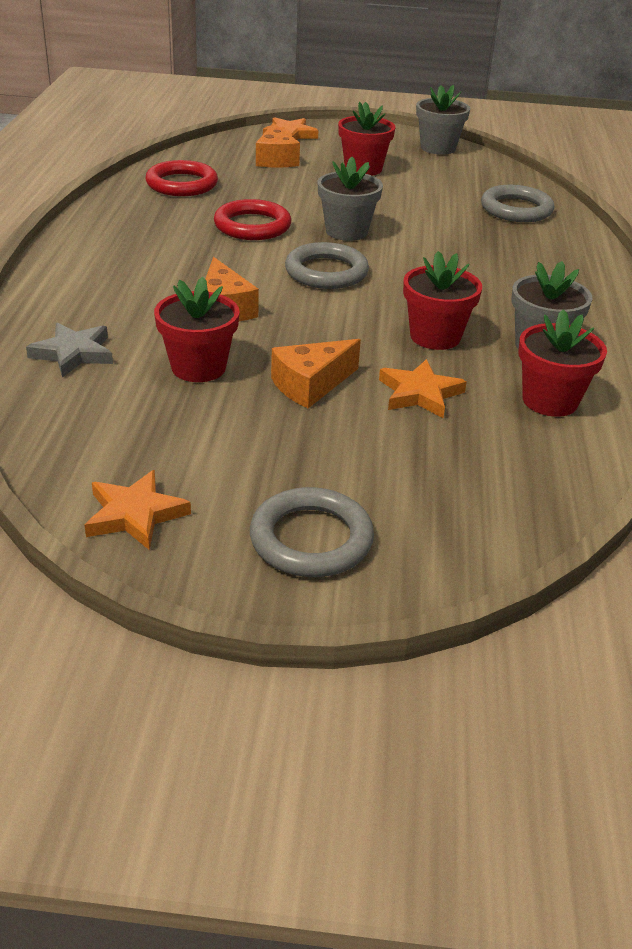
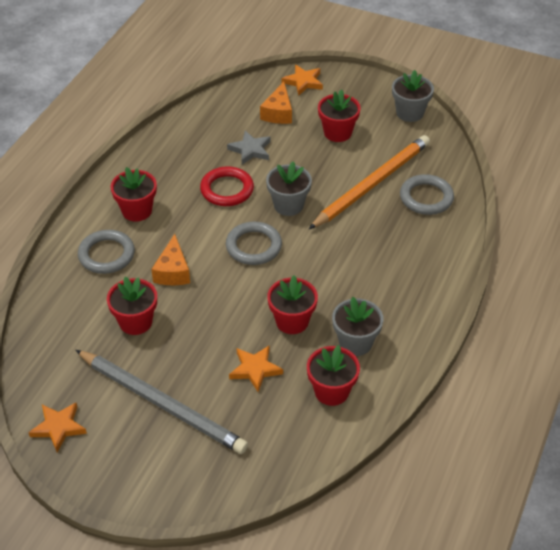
camera: 20 degrees right, 10 degrees up
(73, 353) = (69, 297): grey star -> grey star (250, 150)
(133, 256) = (137, 211): none -> red flower pot
(182, 184) = (199, 135): red ring -> none
(300, 455) = (162, 404): none -> grey pencil
(310, 385) = (194, 349): orange cheese -> none
(311, 539) = (140, 464): grey ring -> grey ring (106, 255)
(440, 204) = (372, 184): none -> orange pencil

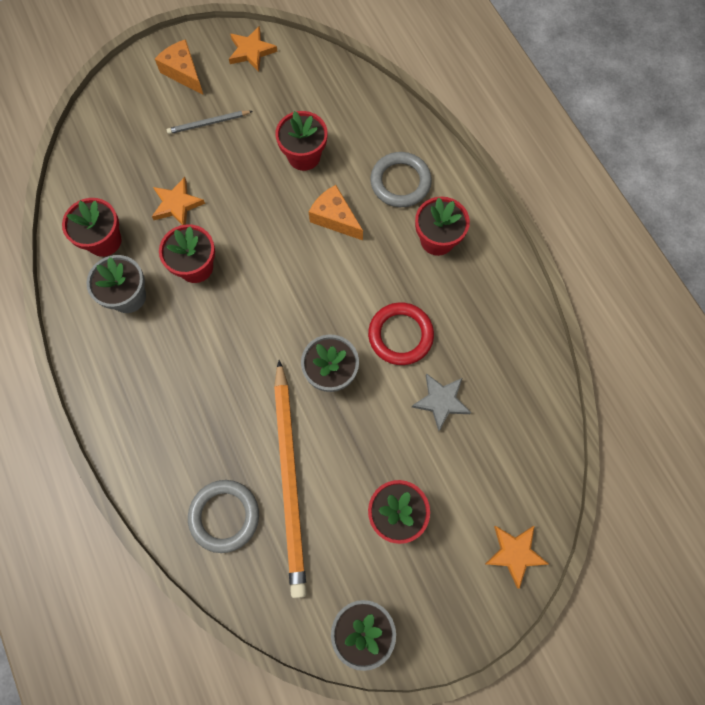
camera: 130 degrees right, 25 degrees up
(162, 404) = (208, 123): grey pencil -> grey pencil, size x0.44
(253, 246) = (306, 302): grey ring -> none
(278, 113) = (480, 478): orange cheese -> orange cheese (183, 72)

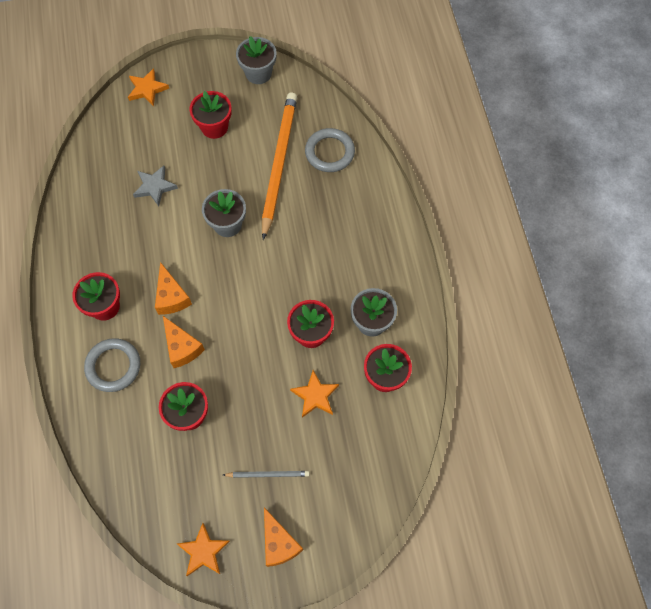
camera: 165 degrees left, 5 degrees down
(367, 269) = (171, 297): none -> orange cheese
(400, 335) = (165, 239): red ring -> none

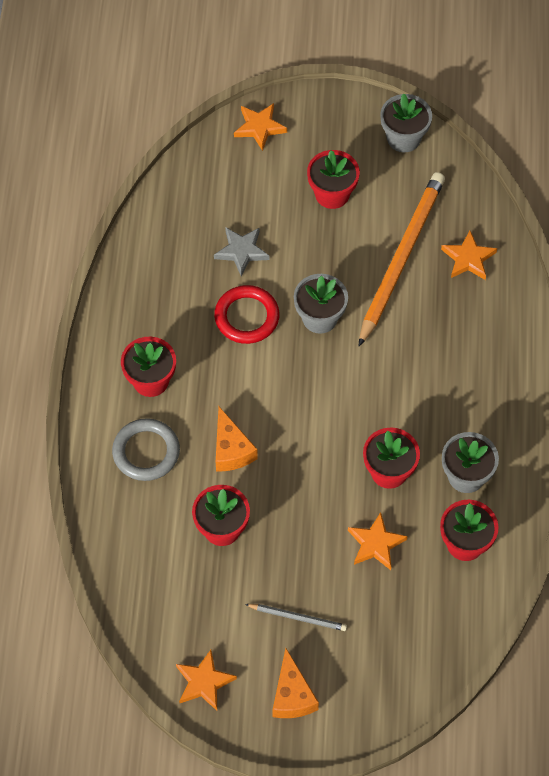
camera: 15 degrees right, 5 degrees down
(170, 237) = (247, 317): none -> red ring
(171, 297) = (232, 388): orange cheese -> none
(329, 152) = (468, 258): grey ring -> orange star

